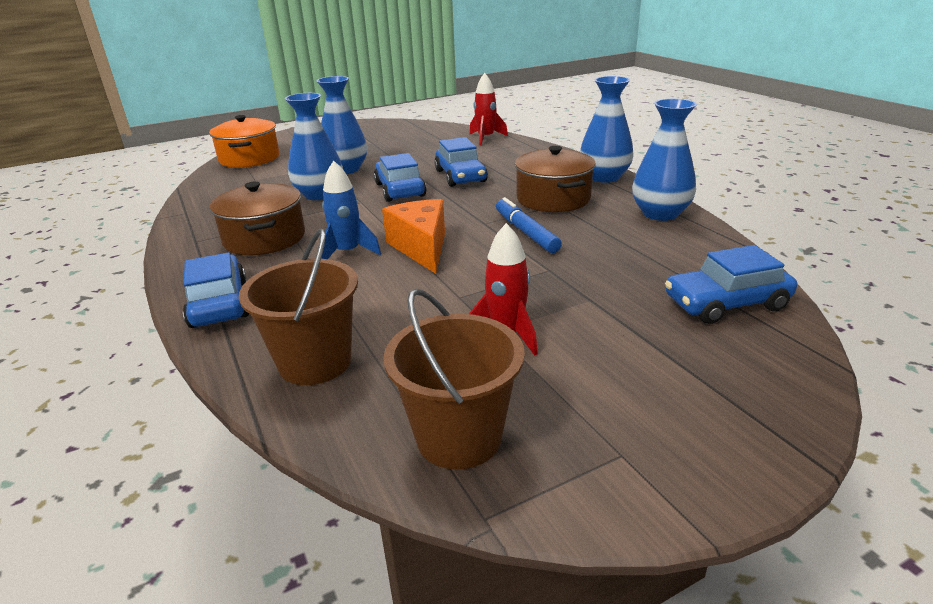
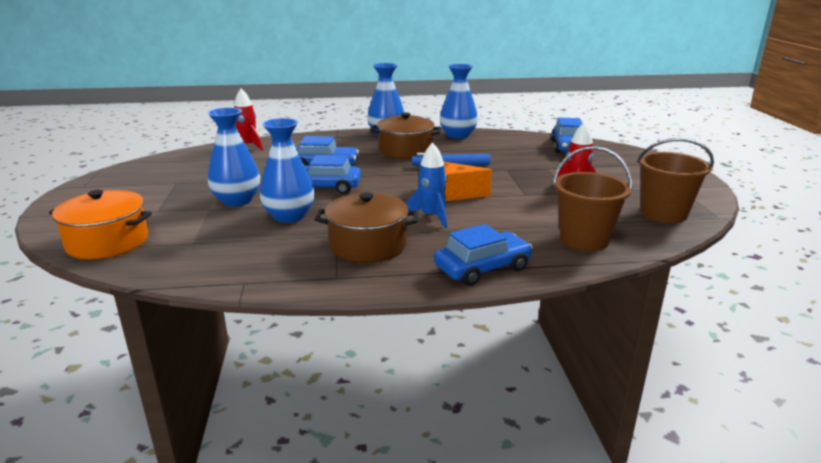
camera: 70 degrees left, 5 degrees down
(219, 303) = (482, 268): blue car -> blue car turned 150 degrees clockwise

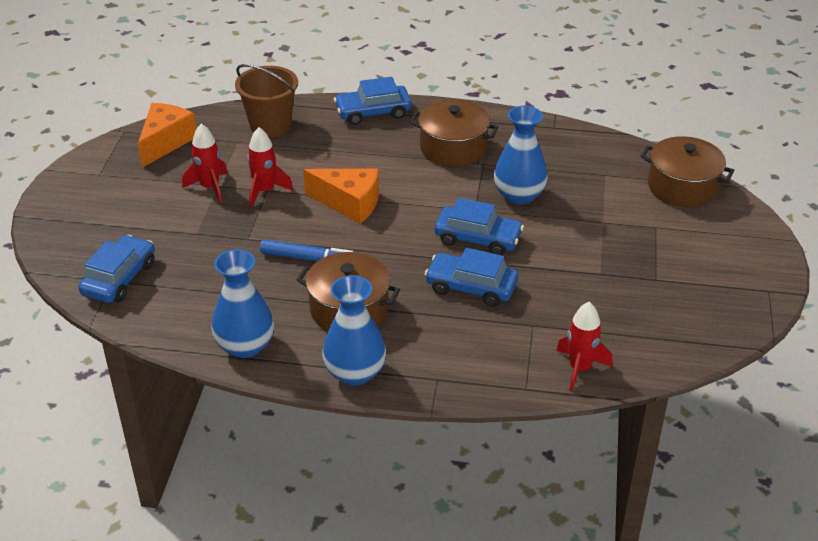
camera: 165 degrees left, 15 degrees up
(108, 242) = (682, 187): orange pot -> brown pot
(237, 200) = (575, 230): blue vase -> none
(431, 217) = (382, 172): blue rocket -> none
(526, 193) = (265, 191): none -> red rocket
(663, 213) = (166, 142): brown bucket -> orange cheese

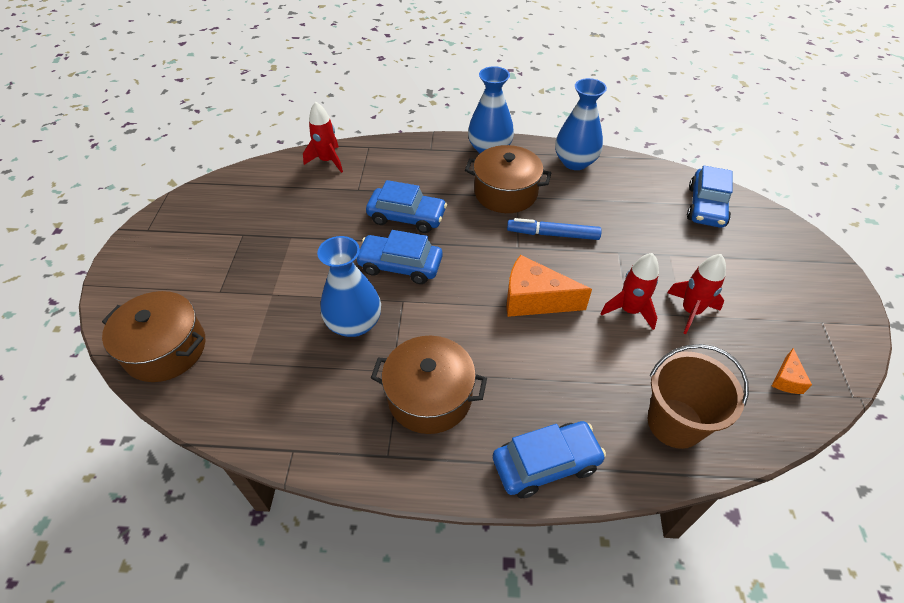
camera: 175 degrees right, 10 degrees up
(166, 142) = (786, 379): orange cheese -> orange cheese, size x0.49

